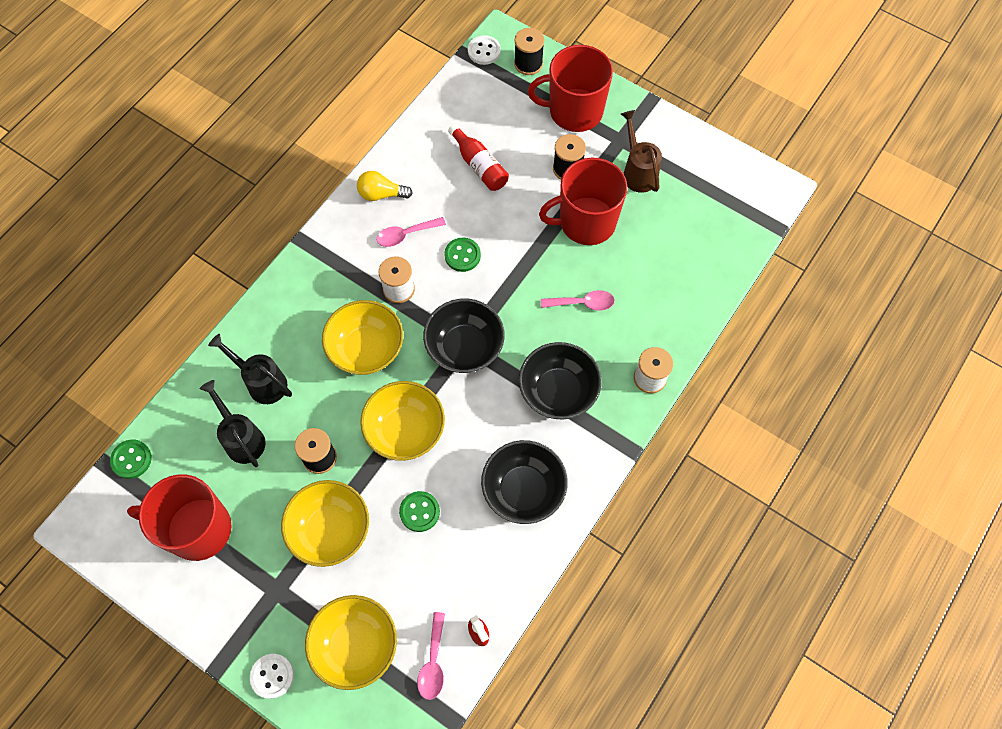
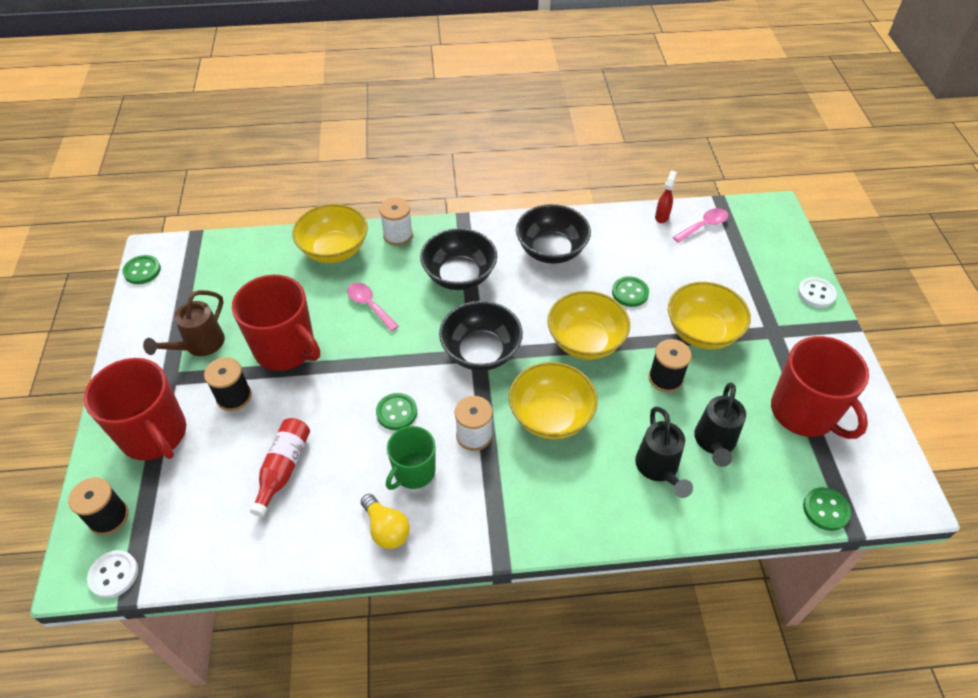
camera: 130 degrees left, 15 degrees down
(355, 645) = (745, 266): yellow bowl -> yellow bowl (334, 250)
(406, 234) = (413, 472): pink spoon -> green mug
(758, 172) = (142, 271): none -> green button

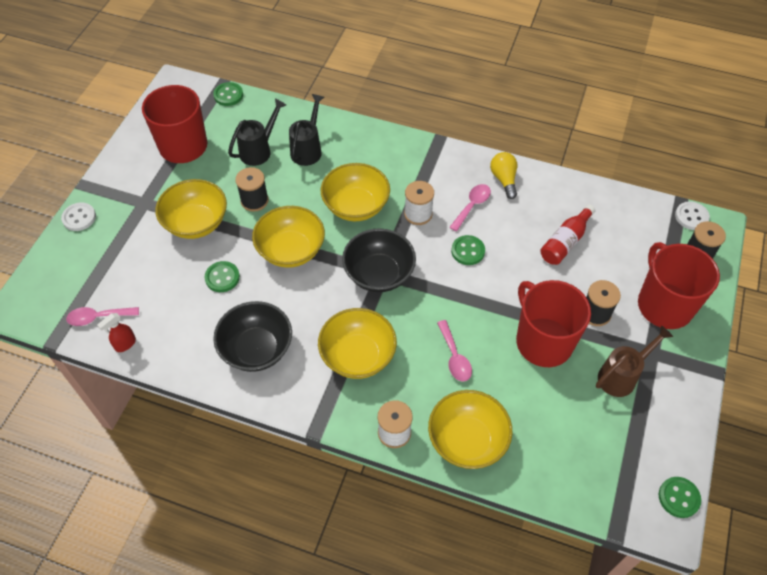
camera: 155 degrees left, 5 degrees up
(413, 472) = (472, 206): green mug -> pink spoon
(459, 276) = (358, 356): black bowl -> yellow bowl

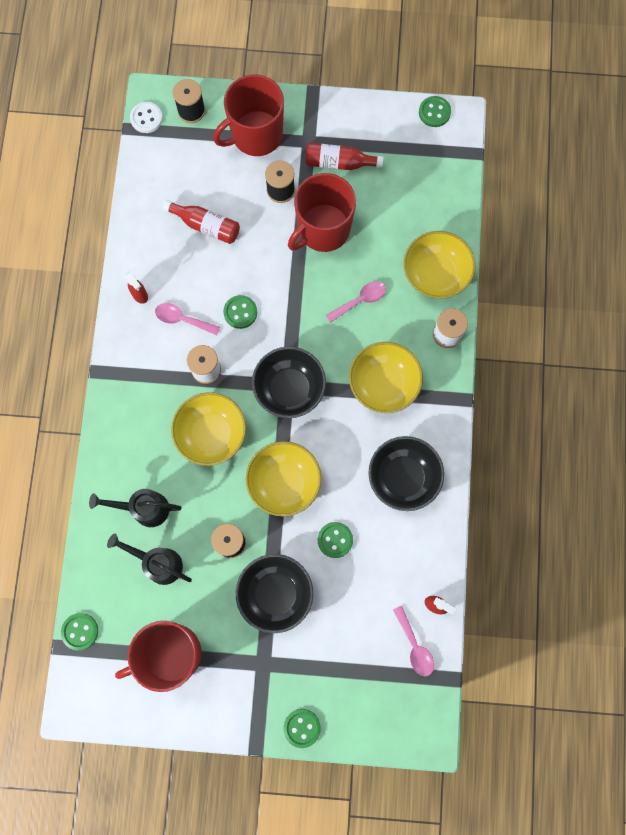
camera: 105 degrees left, 20 degrees up
(79, 218) = (302, 728): white button -> green button
(196, 223) = (275, 594): yellow bowl -> black bowl
(504, 179) = (140, 295): yellow light bulb -> red spray bottle
(621, 376) = (339, 163): brown watering can -> red bottle

